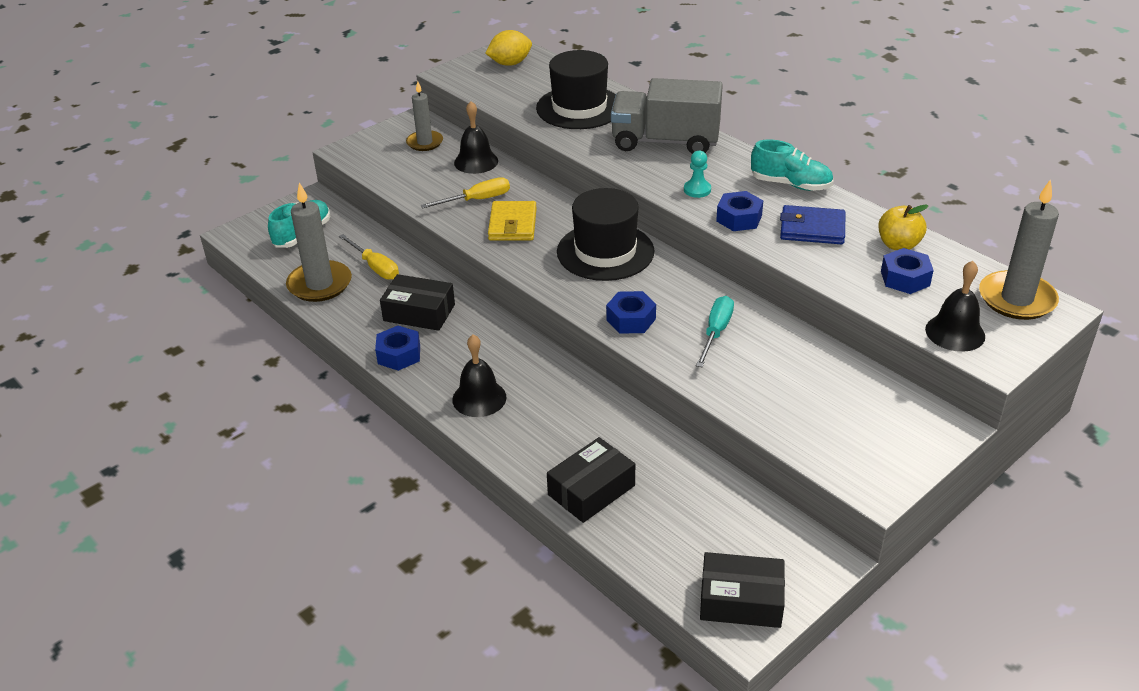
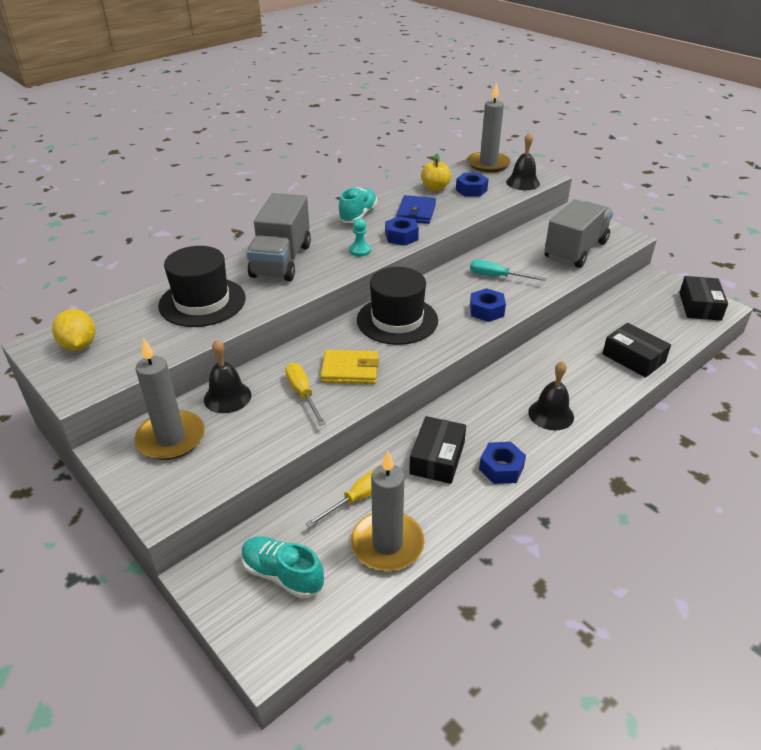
camera: 90 degrees left, 0 degrees up
(425, 142) = (171, 438): grey candle -> grey candle, size x1.57
(812, 418) = (575, 250): none -> grey truck

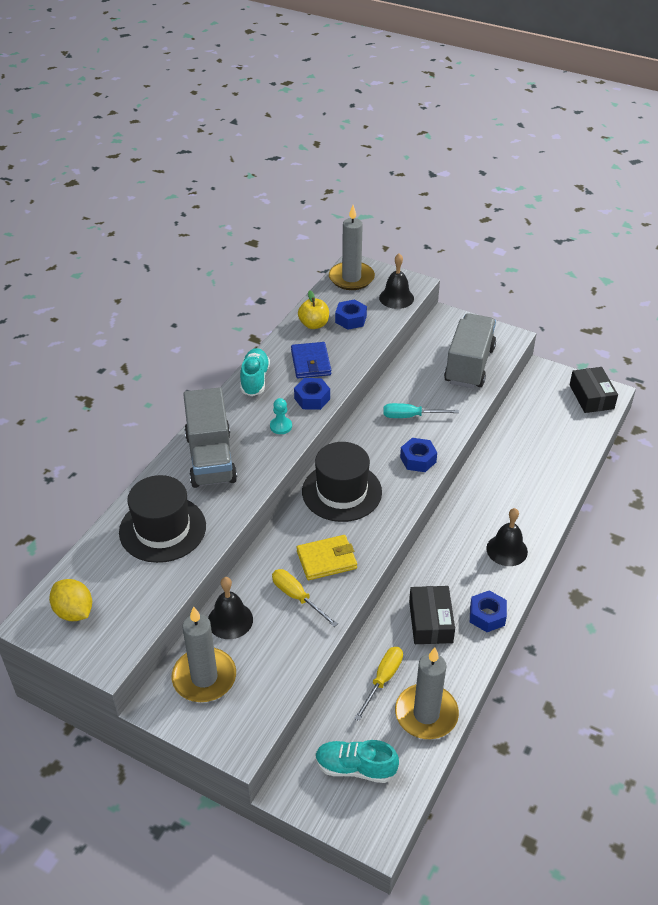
camera: 20 degrees left, 5 degrees up
(633, 358) = (554, 471): black box -> none

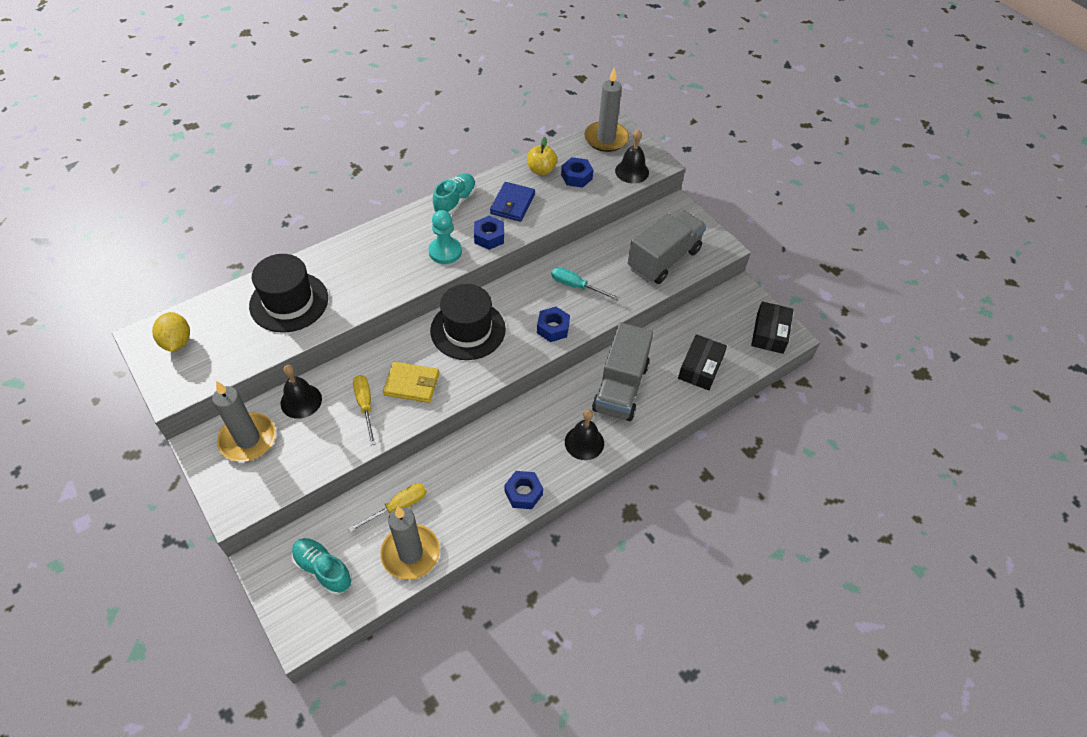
camera: 25 degrees right, 10 degrees up
(210, 458) = (369, 257): grey truck -> grey truck (620, 387)
(281, 426) = (445, 251): turquoise pawn -> turquoise pawn, size x1.59
(430, 621) = (473, 476): black box -> black box (700, 368)

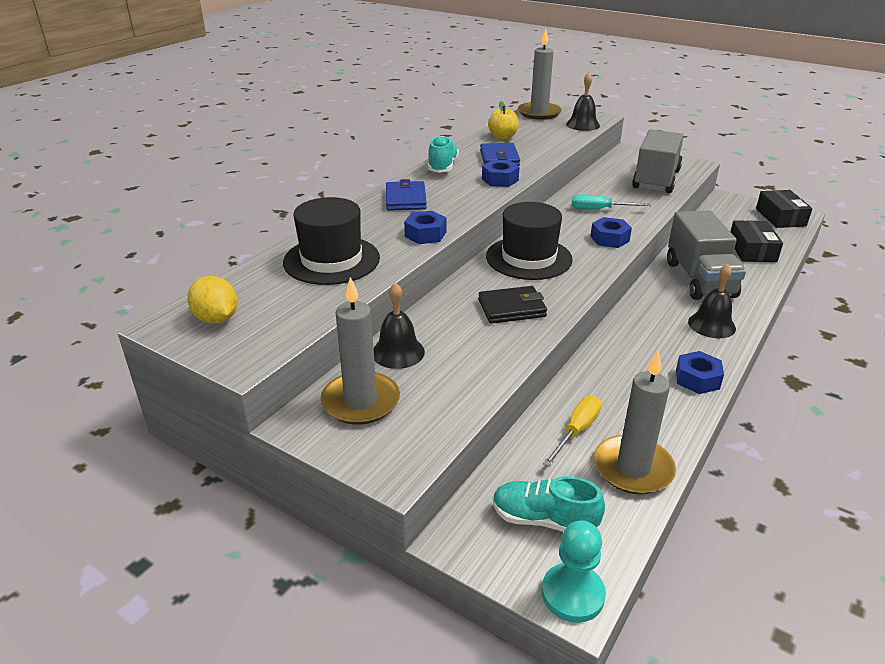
camera: 20 degrees left, 20 degrees down
(365, 405) = (477, 337): yellow screwdriver -> none
(393, 240) = (405, 199): none -> blue wallet
(412, 384) = (512, 308): yellow wallet -> black wallet
(445, 251) = (467, 196): turquoise pawn -> turquoise pawn (572, 594)
(576, 177) = (539, 135): blue nut -> blue nut (425, 234)

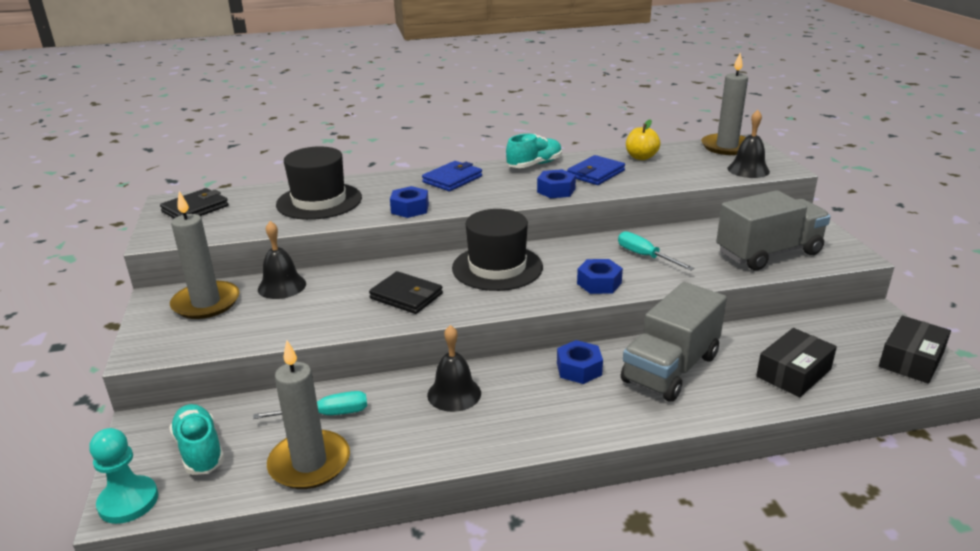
camera: 45 degrees right, 5 degrees down
(216, 319) = (195, 209): yellow lemon -> black wallet
(577, 431) = (327, 414): yellow screwdriver -> turquoise screwdriver
(697, 379) = (488, 440): blue nut -> blue nut (579, 369)
(711, 325) = (596, 410): black bell -> black bell (454, 394)

